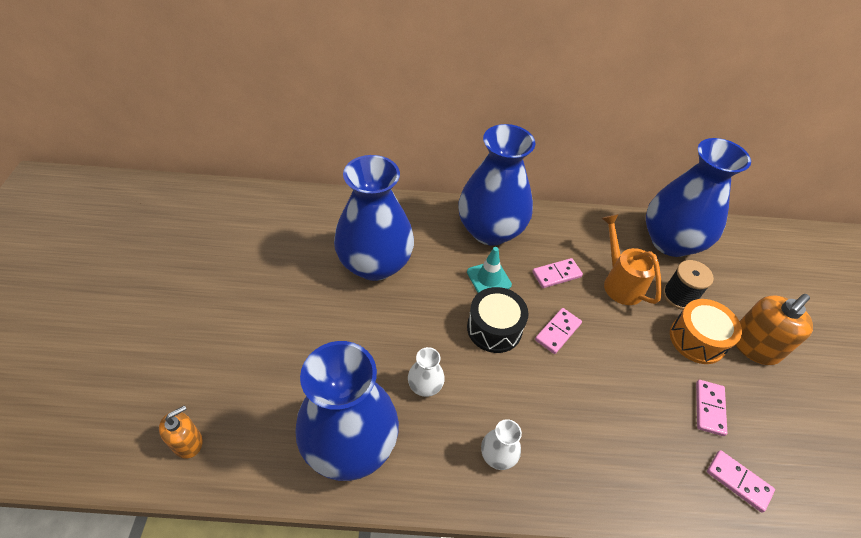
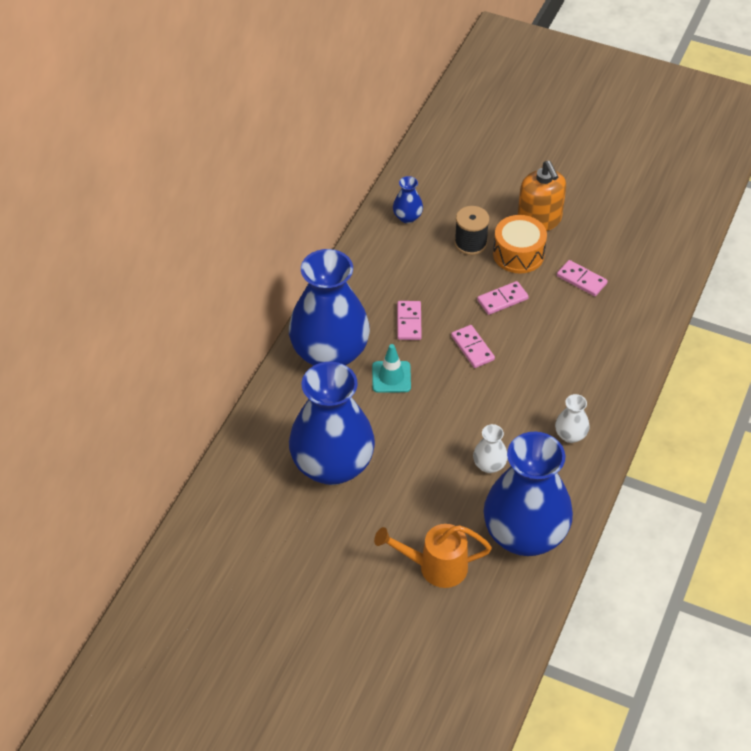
camera: 65 degrees left, 0 degrees up
(187, 442) = (479, 657): orange soap dispenser -> none
(494, 328) = (450, 393): black drum -> none
(620, 282) = (438, 278): orange watering can -> orange watering can (435, 567)
(670, 241) = (407, 217): blue vase -> blue vase, size x0.41
(738, 481) = (642, 294): pink domino -> pink domino (502, 300)

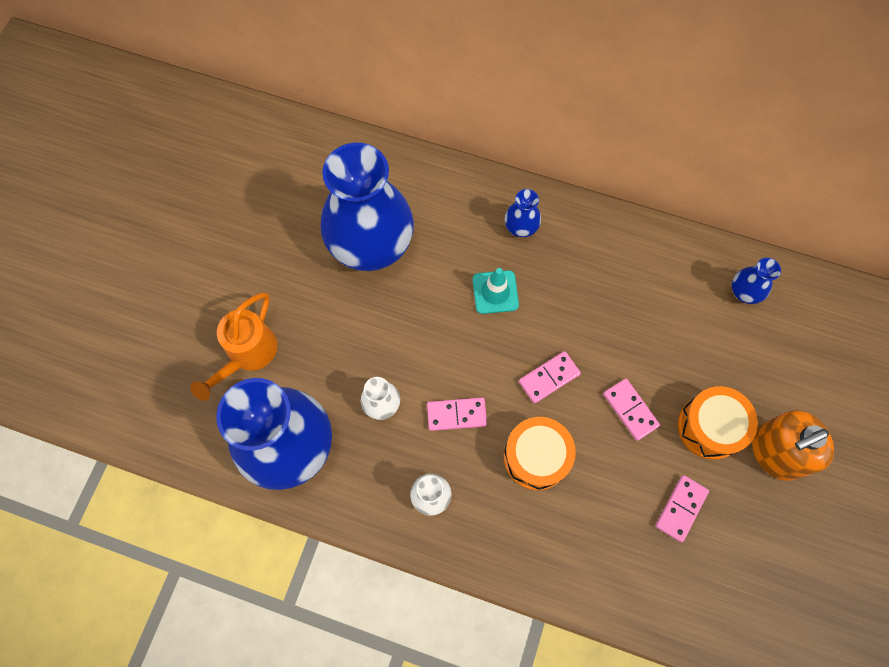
camera: 85 degrees right, 20 degrees up
(330, 353) = (521, 227): blue vase -> blue vase, size x0.41
(409, 322) = (578, 305): pink domino -> pink domino (456, 415)
(435, 567) = (248, 354): orange watering can -> orange watering can turned 150 degrees counterclockwise
(470, 243) = (716, 368): black spool -> none
(539, 363) = (536, 457): none -> orange drum

